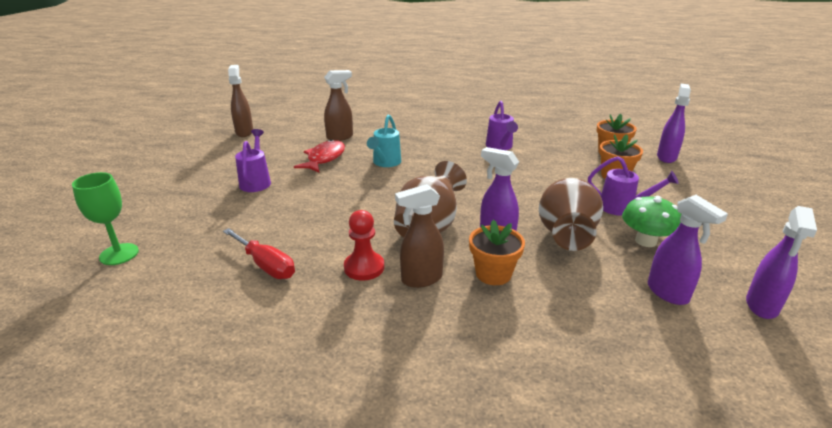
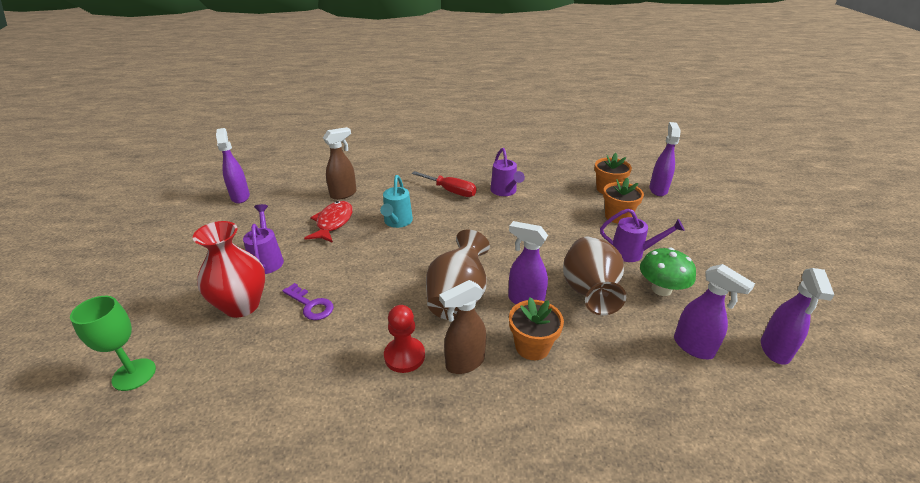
camera: 10 degrees left, 5 degrees up
(224, 213) = (242, 305): none -> red vase
(244, 132) = (240, 196): brown spray bottle -> purple spray bottle
(266, 265) = (302, 367): red screwdriver -> red screwdriver (450, 191)
(286, 219) = (311, 305): none -> purple key

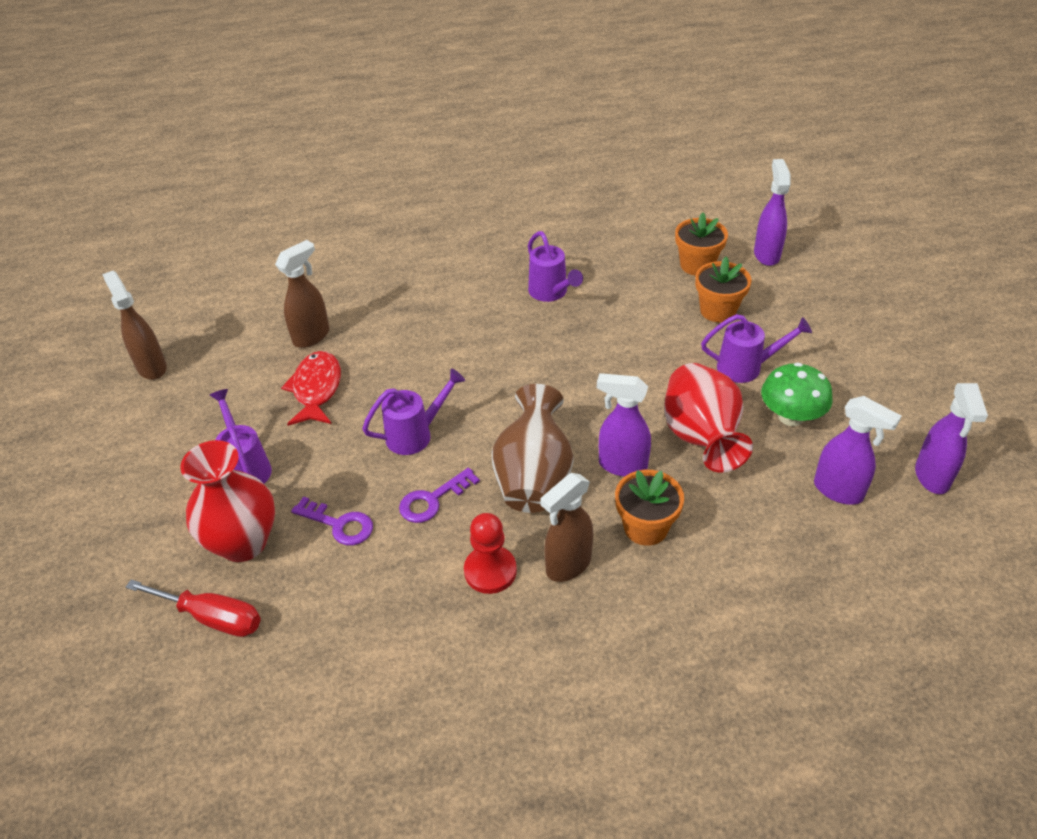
camera: 10 degrees left, 10 degrees up
(134, 374) = (147, 665): green goblet -> none
(240, 196) = (151, 367): purple spray bottle -> brown spray bottle
(381, 300) = (432, 500): none -> purple key
(385, 258) = (415, 435): none -> purple watering can
(397, 222) = (410, 372): turquoise watering can -> none
(450, 191) = (471, 305): red screwdriver -> red screwdriver (212, 617)
(589, 292) = (701, 438): brown vase -> red vase

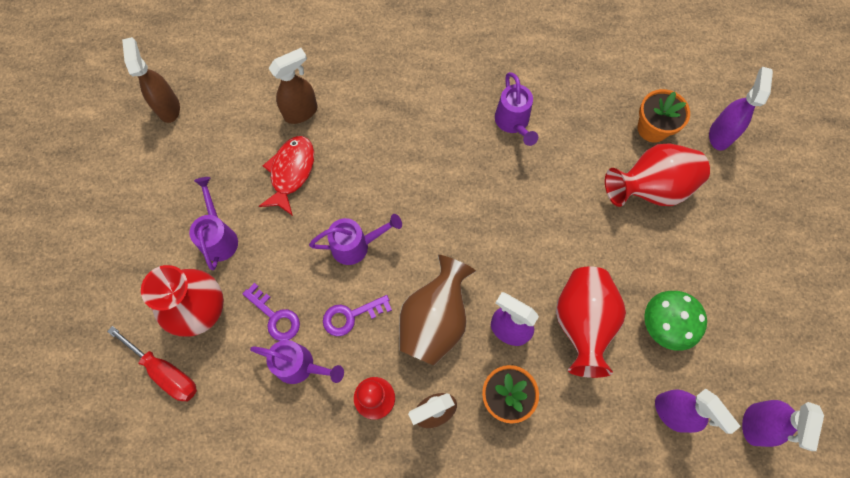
camera: 15 degrees right, 25 degrees up
(718, 310) = (650, 188): orange flower pot -> red vase
(746, 367) = (648, 260): purple watering can -> purple watering can (300, 366)

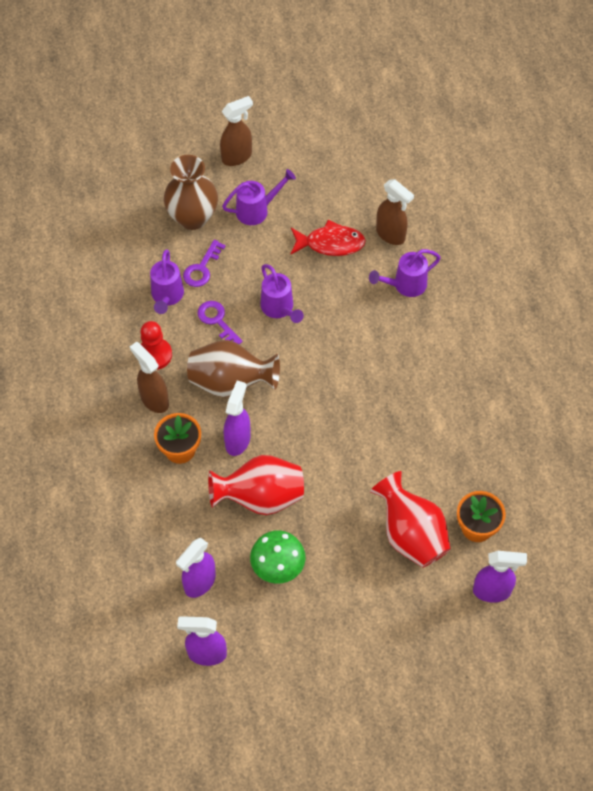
camera: 75 degrees right, 10 degrees down
(165, 372) = (139, 209): red screwdriver -> none
(168, 107) = (361, 139): brown spray bottle -> brown spray bottle (237, 157)
(201, 310) = (192, 217): red vase -> brown vase
(513, 123) = (440, 404): purple watering can -> purple watering can (405, 285)

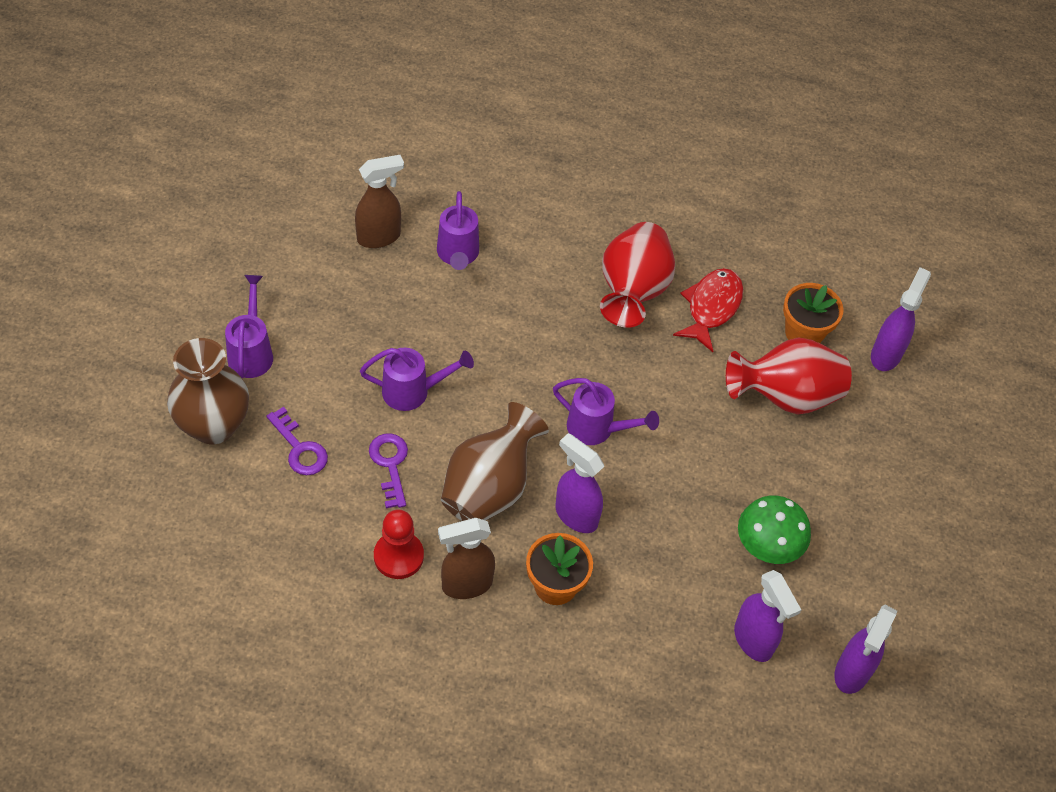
camera: 70 degrees left, 5 degrees down
(167, 296) = (317, 505): purple watering can -> purple watering can (596, 429)
(217, 321) = (390, 465): purple key -> purple key turned 90 degrees clockwise
(237, 157) = (154, 338): brown spray bottle -> none
(260, 497) = (667, 525): red vase -> red vase (632, 292)
(330, 243) = (352, 299): red fish -> red fish (711, 307)

